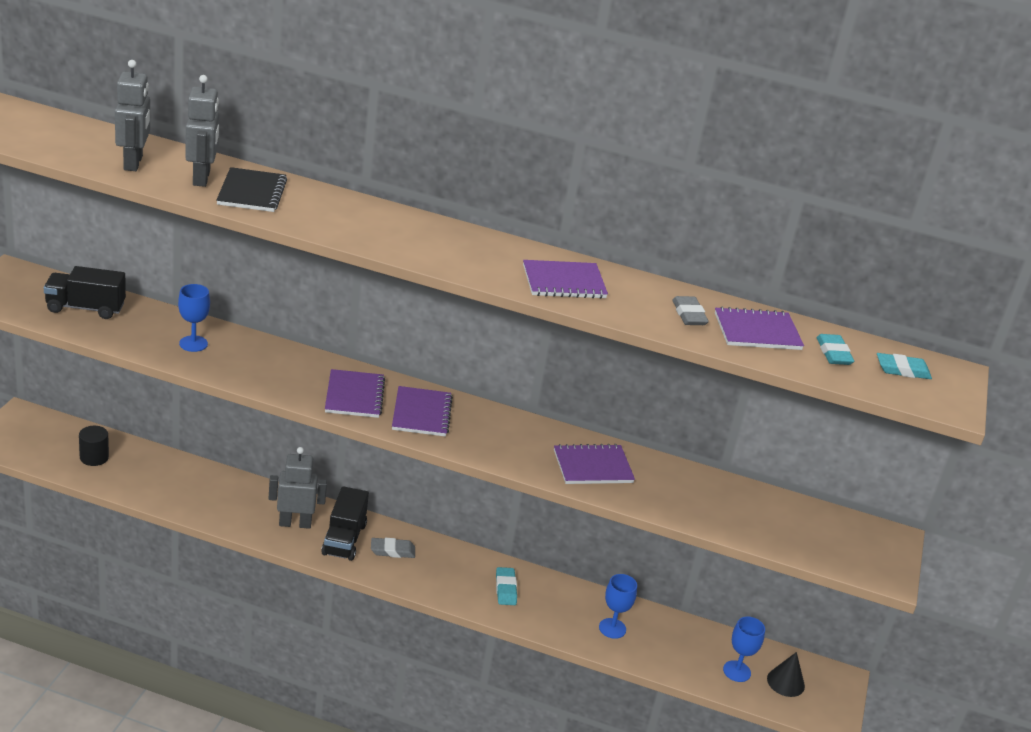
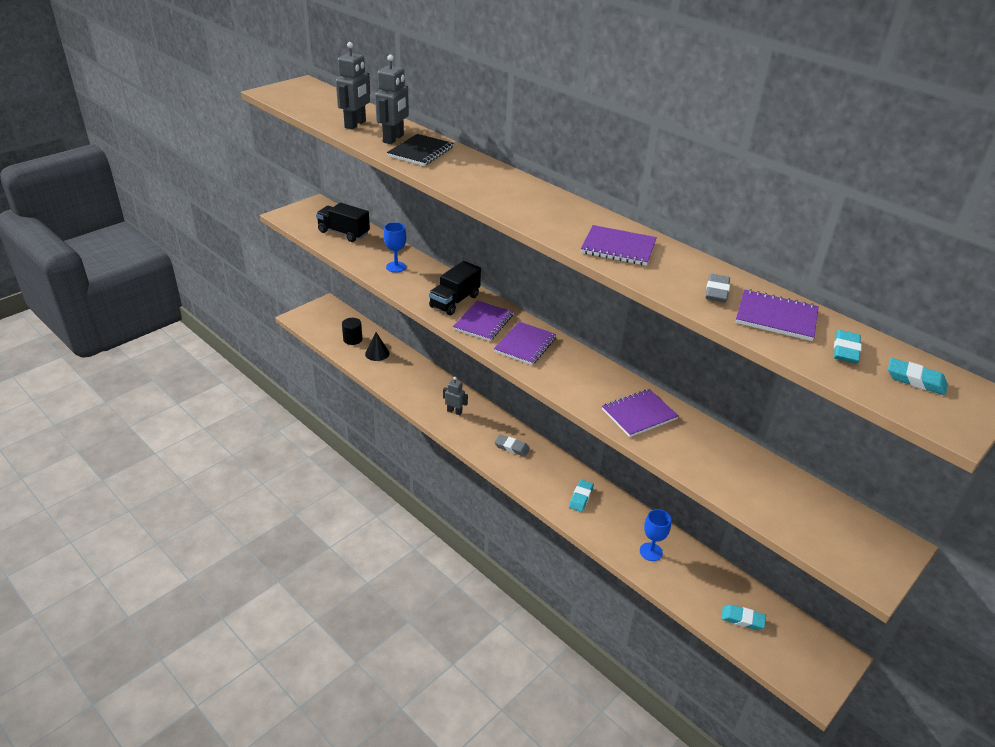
camera: 30 degrees right, 5 degrees up
(295, 523) = (454, 411): grey robot -> grey robot, size x0.64
(344, 539) = (482, 431): black truck -> black truck (454, 301)
(593, 466) = (639, 414): purple notebook -> purple notebook turned 45 degrees counterclockwise
(736, 671) = (742, 619): blue goblet -> turquoise eraser
(785, 682) = (784, 643): black cone -> black cone (377, 353)

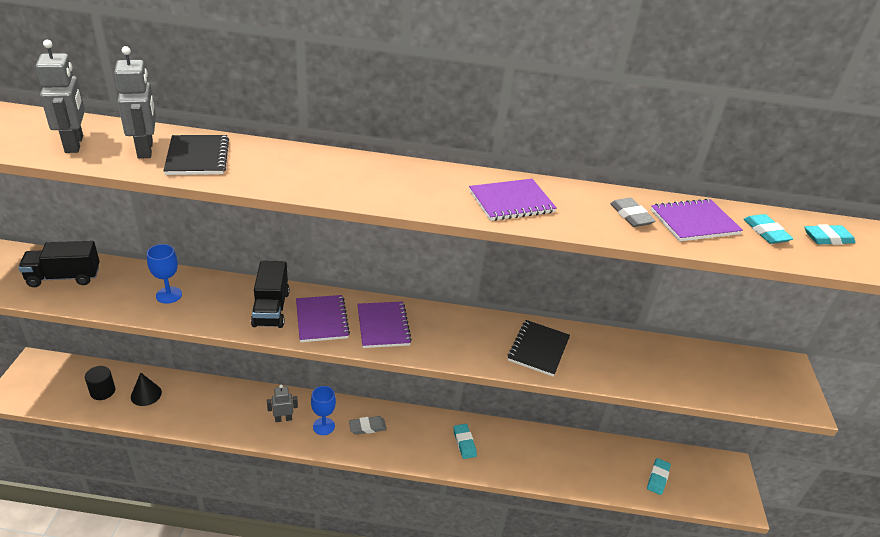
camera: 40 degrees left, 0 degrees up
(639, 414) = (538, 349): purple notebook -> black notebook
(651, 552) = (555, 460): blue goblet -> blue goblet (323, 426)
(742, 619) = (658, 478): turquoise eraser -> turquoise eraser turned 45 degrees counterclockwise

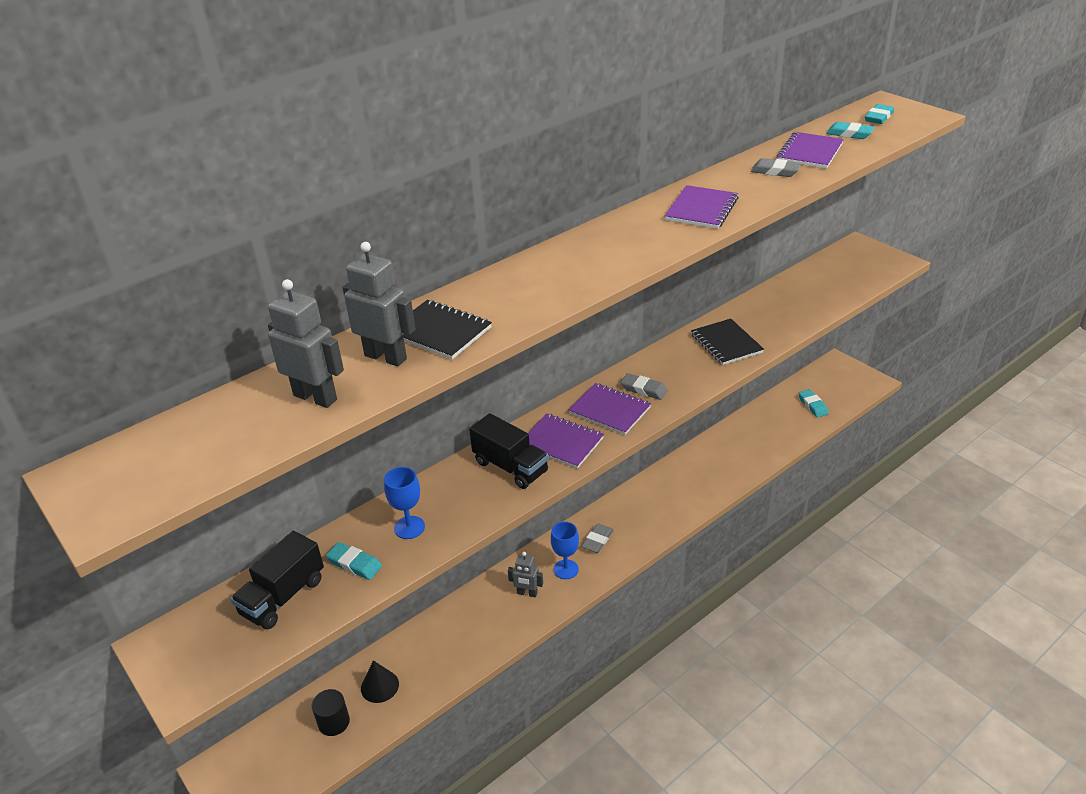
camera: 40 degrees left, 0 degrees up
(283, 419) = (527, 593): grey robot -> grey robot turned 105 degrees counterclockwise
(427, 331) = (644, 389): none -> grey eraser
(464, 443) = (676, 489): turquoise eraser -> turquoise eraser (354, 564)

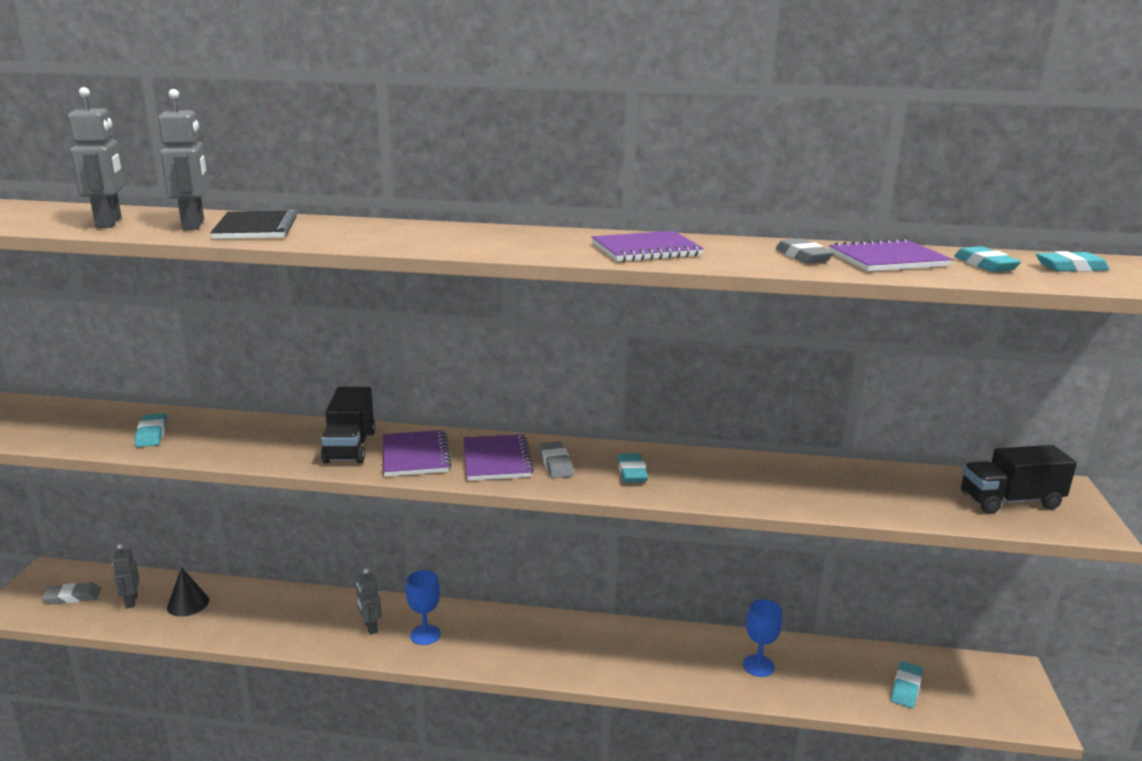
camera: 45 degrees right, 15 degrees down
(283, 596) = (89, 424): black truck -> black truck (1010, 501)
(334, 722) = (131, 601): black cylinder -> grey robot
(409, 527) = (219, 437): blue goblet -> blue goblet (758, 666)
(597, 540) = (486, 635): grey eraser -> grey eraser (73, 597)
(688, 366) = (631, 472): none -> turquoise eraser
(726, 343) = (707, 478): black notebook -> none

